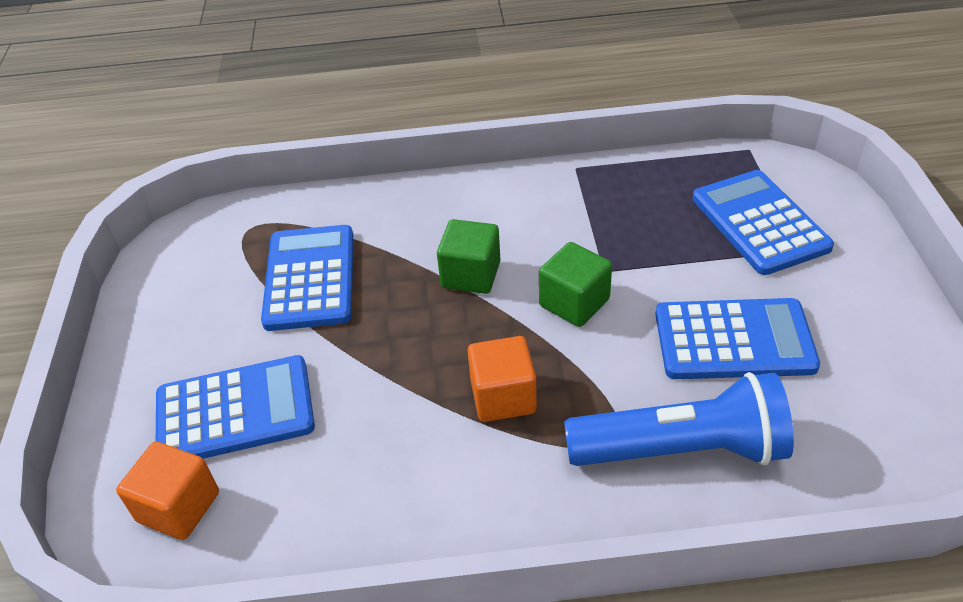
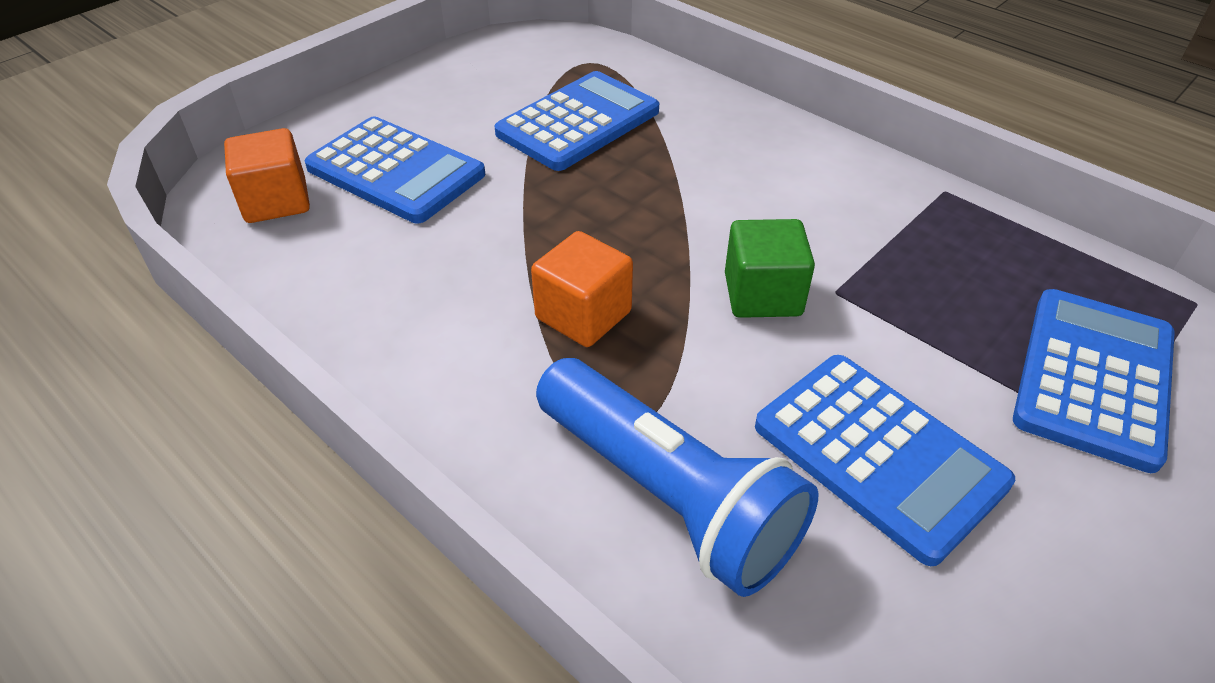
camera: 45 degrees right, 0 degrees up
(471, 275) = (704, 207): green cube -> none

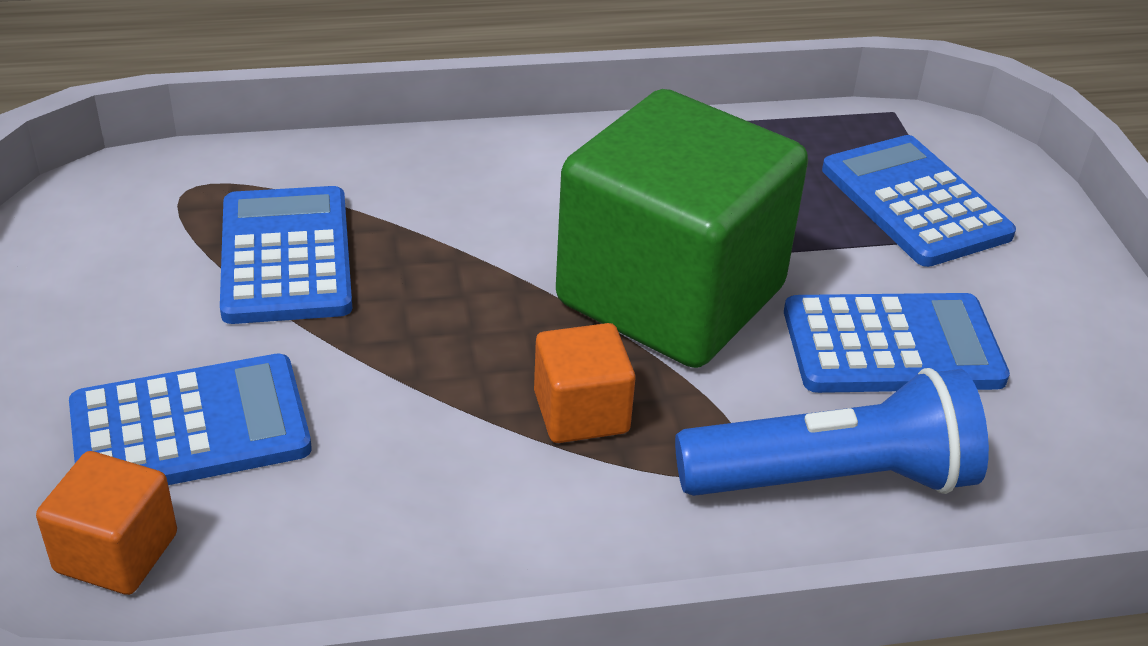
camera: 55 degrees left, 5 degrees down
(762, 295) = (670, 295): green cube -> green cube, size x2.34

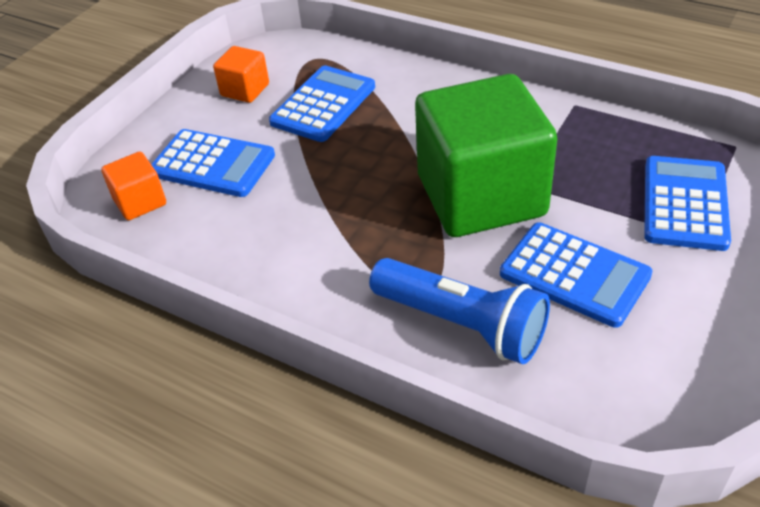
camera: 45 degrees right, 5 degrees up
(581, 412) = (375, 232): orange cube -> orange cube (245, 90)

